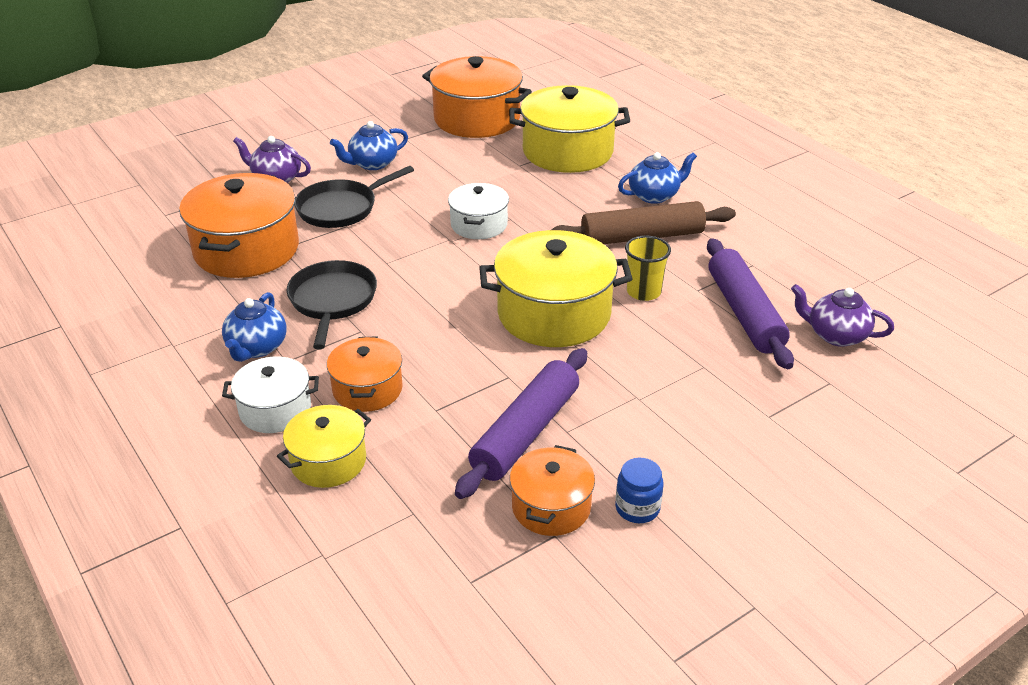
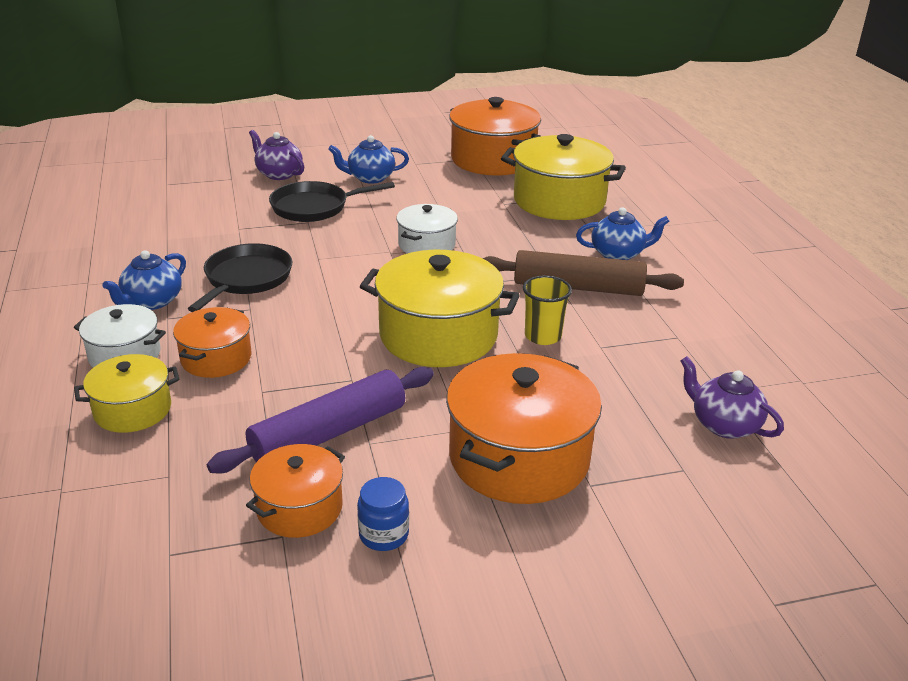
camera: 20 degrees right, 5 degrees down
(246, 249) = (208, 223): orange pot -> orange pot (519, 457)
(744, 313) = (635, 379): purple rolling pin -> none

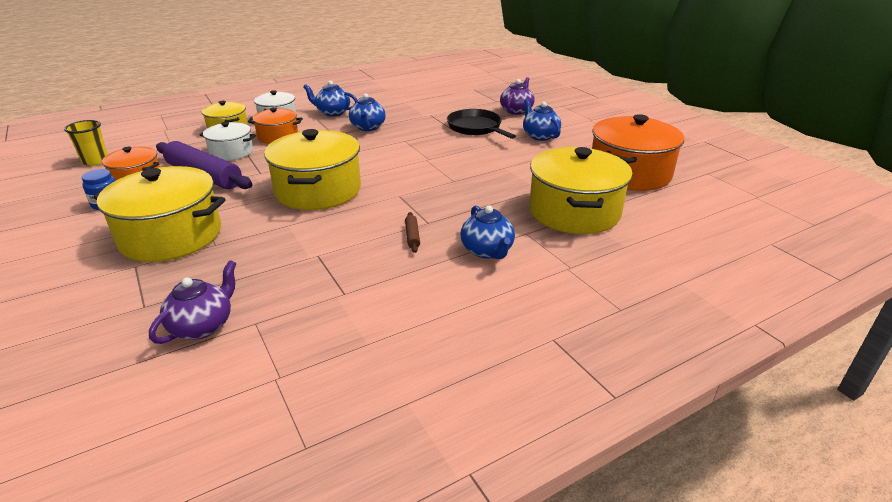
camera: 75 degrees right, 0 degrees up
(246, 279) = (368, 127): black pan -> blue teapot
(427, 245) = (447, 169): white pot -> white pot (231, 152)
(519, 457) = (171, 236): orange pot -> yellow pot
(543, 336) = (327, 228): yellow cup -> yellow cup (95, 161)
(578, 287) = (412, 236): brown rolling pin -> brown rolling pin, size x0.40

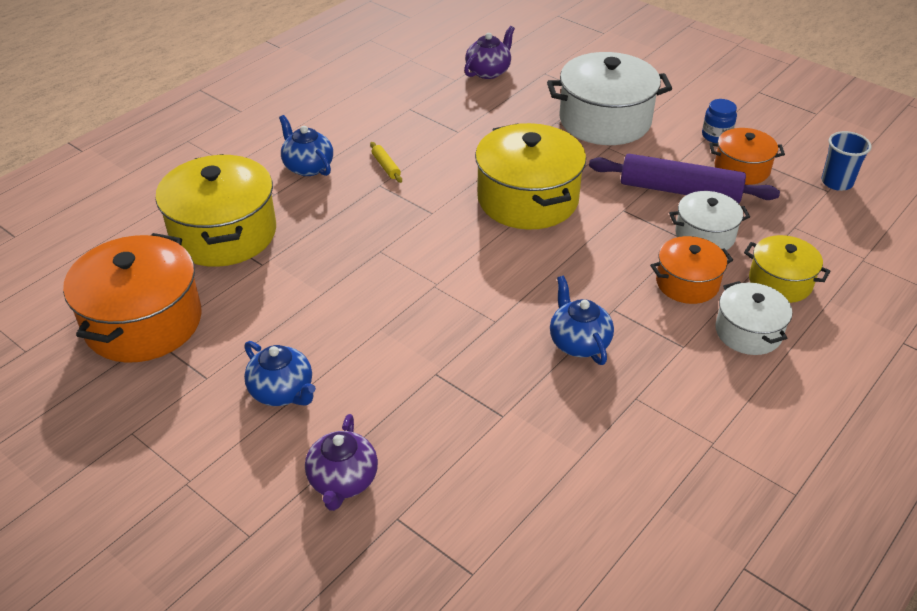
camera: 160 degrees right, 10 degrees up
(95, 161) = (837, 182): yellow cup -> blue cup
(171, 236) = (605, 120): yellow pot -> white pot
(203, 326) = (488, 71): purple teapot -> purple teapot turned 150 degrees counterclockwise
(332, 113) = (678, 374): blue teapot -> none
(412, 236) = (386, 166): brown rolling pin -> yellow rolling pin
(476, 128) = (399, 390): black pan -> none

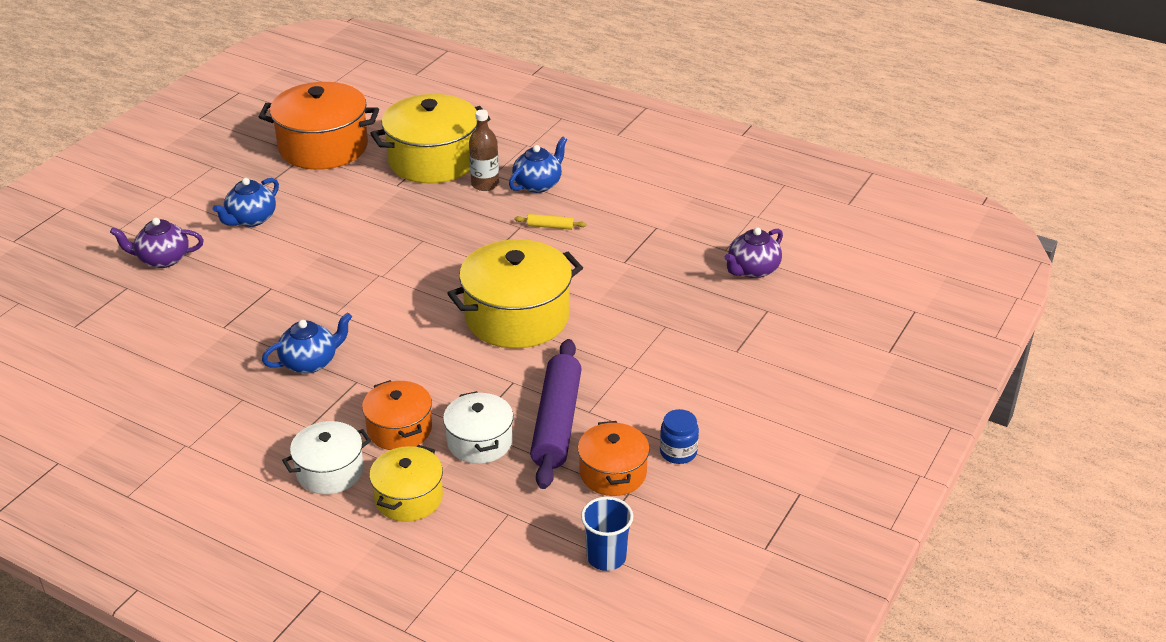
camera: 80 degrees right, 5 degrees down
(291, 201) = (485, 184): none -> brown bottle
(386, 166) = (550, 226): yellow rolling pin -> yellow rolling pin turned 45 degrees clockwise
(488, 71) = (752, 270): purple teapot -> purple teapot turned 105 degrees clockwise
(605, 120) = (680, 361): white pot -> none

